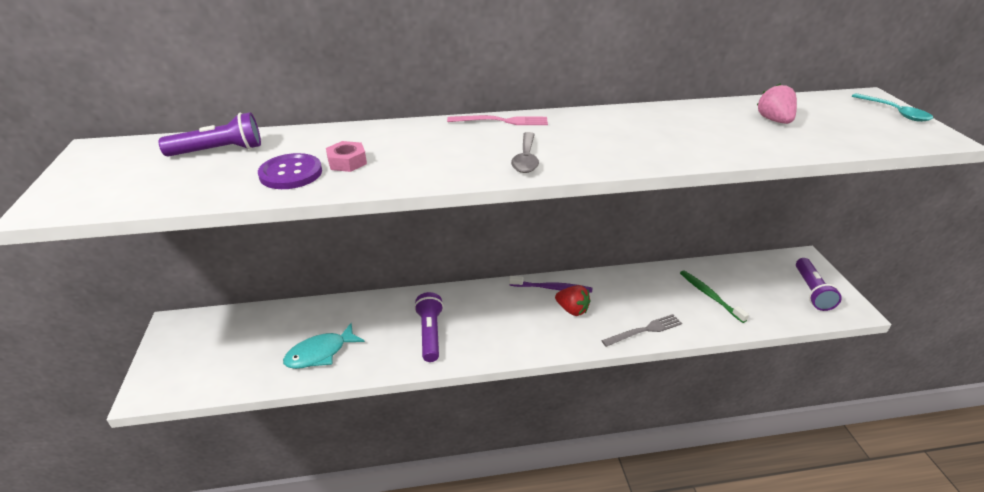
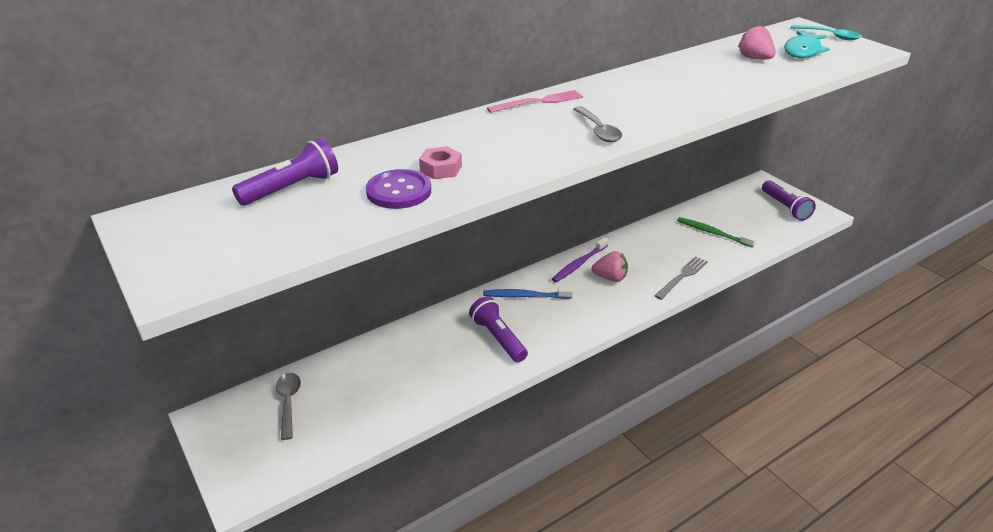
camera: 25 degrees left, 0 degrees up
(233, 332) = (288, 402): none -> grey spoon
(320, 353) = (403, 390): turquoise fish -> turquoise fish (803, 51)
(482, 303) = (525, 296): none -> blue toothbrush
(552, 288) = (579, 264): purple toothbrush -> purple toothbrush turned 150 degrees clockwise
(572, 310) = (610, 278): red strawberry -> pink strawberry

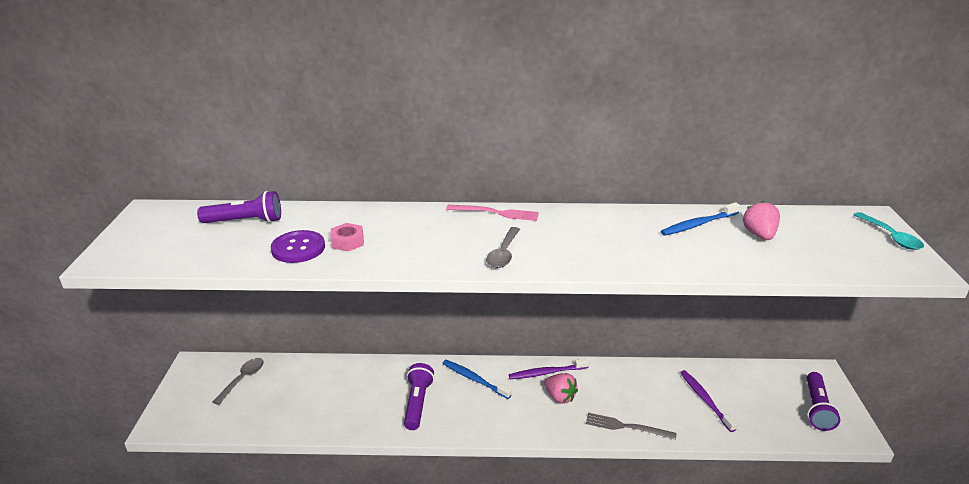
camera: 35 degrees right, 5 degrees down
(682, 277) = (626, 427): grey fork -> grey fork turned 150 degrees counterclockwise
(705, 63) = (698, 224): none -> blue toothbrush
(712, 233) = (704, 399): green toothbrush -> purple toothbrush
(803, 51) = (828, 243): turquoise fish -> none

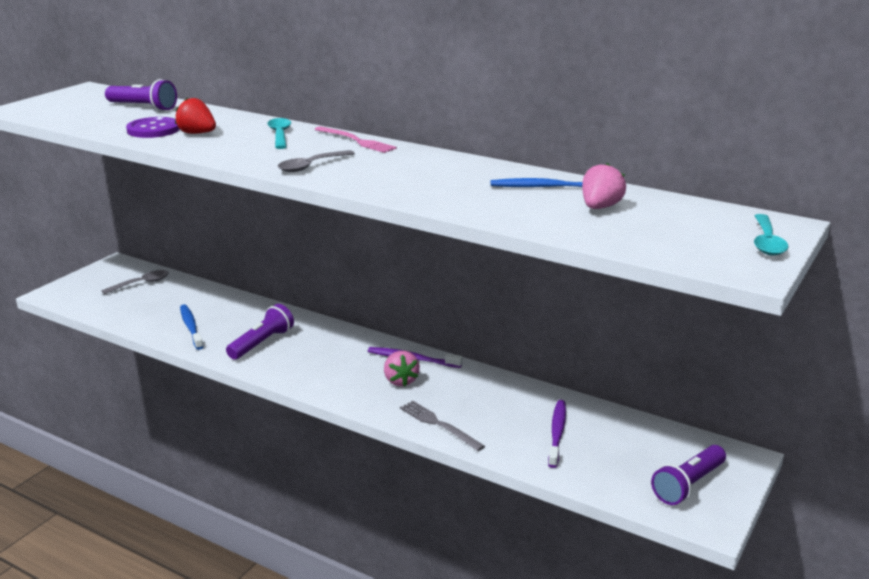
camera: 30 degrees right, 5 degrees down
(347, 242) = (197, 133): pink nut -> red strawberry
(423, 223) = (280, 135): none -> turquoise spoon
(474, 379) = (334, 342): blue toothbrush -> blue toothbrush (191, 327)

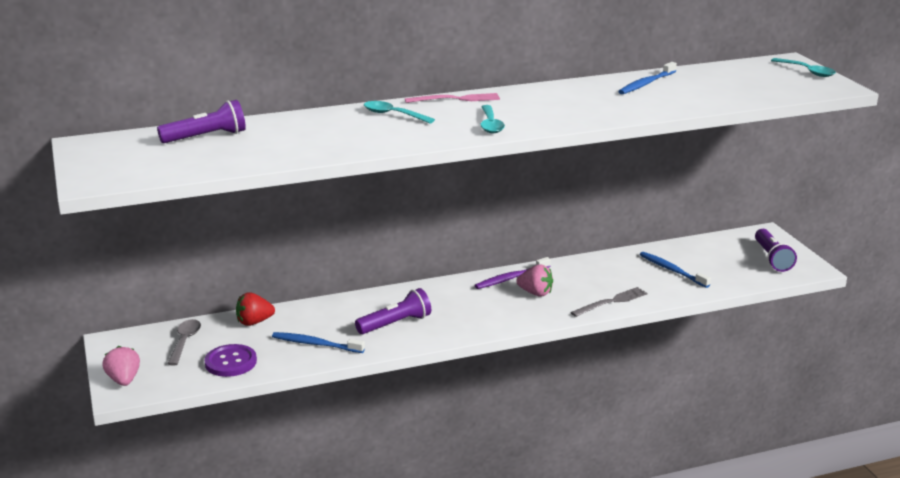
camera: 50 degrees left, 0 degrees up
(153, 129) = (288, 147): purple button -> purple button (231, 362)
(197, 133) = (332, 137): red strawberry -> red strawberry (254, 322)
(262, 343) = (395, 324): purple flashlight -> purple flashlight turned 75 degrees clockwise
(311, 166) = (490, 125): grey spoon -> turquoise spoon
(439, 424) = (611, 302): grey fork -> grey fork turned 150 degrees clockwise
(557, 433) = (672, 270): purple toothbrush -> blue toothbrush
(600, 207) = (702, 84): pink strawberry -> pink strawberry (124, 380)

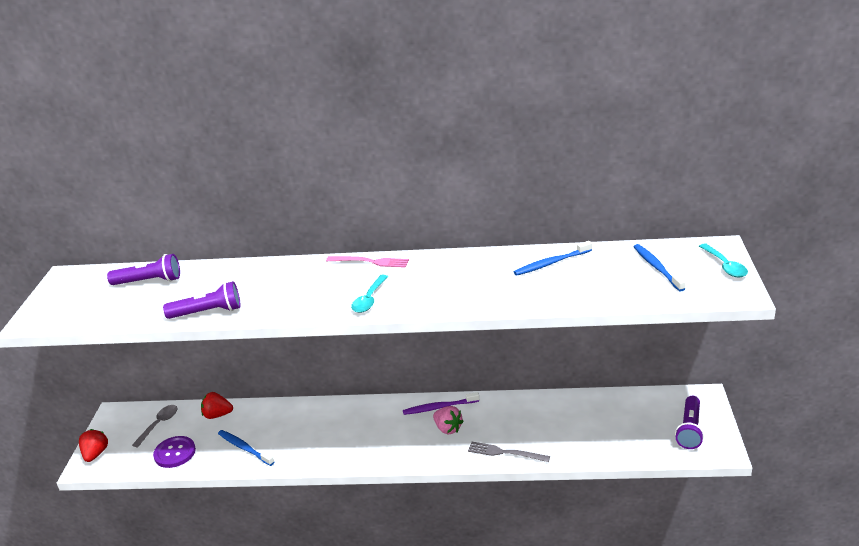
camera: 25 degrees right, 5 degrees up
(124, 380) = (95, 454): pink strawberry -> red strawberry
(393, 115) = (304, 275): turquoise spoon -> none
(395, 324) = (316, 439): purple flashlight -> purple flashlight (207, 312)
(611, 302) = (505, 452): grey fork -> grey fork turned 150 degrees counterclockwise
(672, 270) = (584, 426): blue toothbrush -> blue toothbrush (656, 267)

